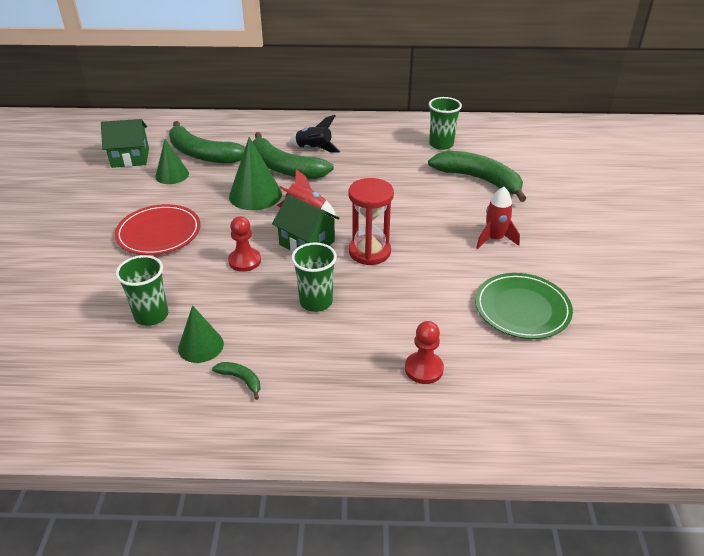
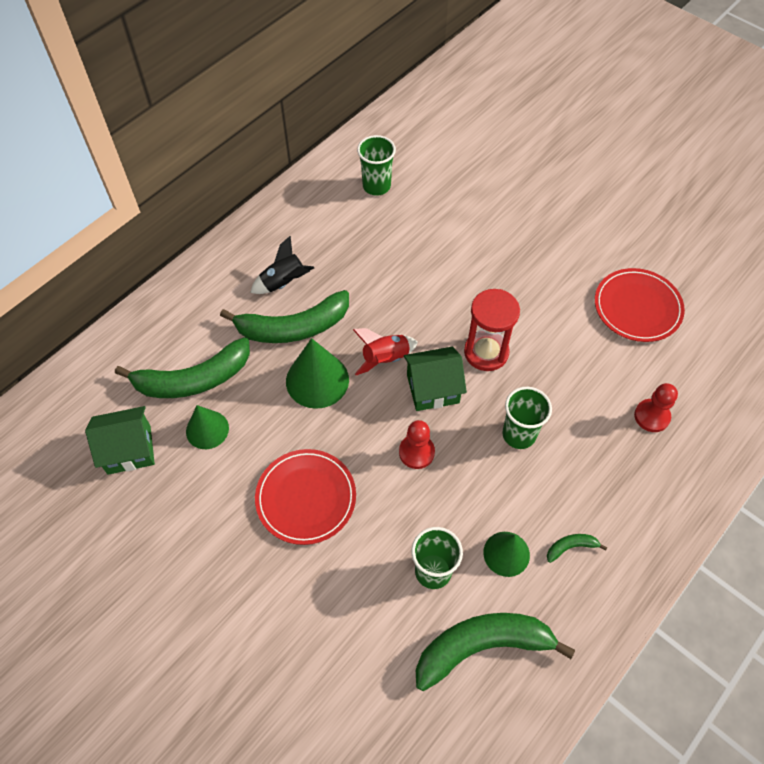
camera: 50 degrees left, 20 degrees up
(130, 158) = (129, 449): green house -> green house turned 45 degrees clockwise
(479, 180) = (457, 204): green banana -> green banana (482, 646)
(494, 239) = (544, 258): red rocket -> none
(522, 309) = (637, 307): green plate -> red plate

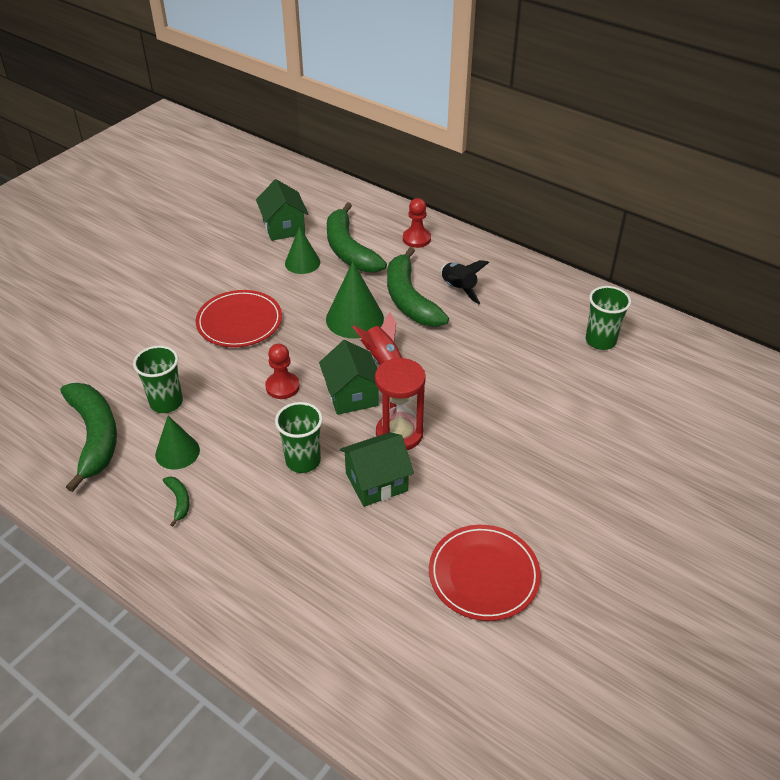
camera: 85 degrees right, 15 degrees down
(544, 374) = (376, 482): none -> green house
(651, 416) = (329, 580): red pawn -> red pawn (416, 239)

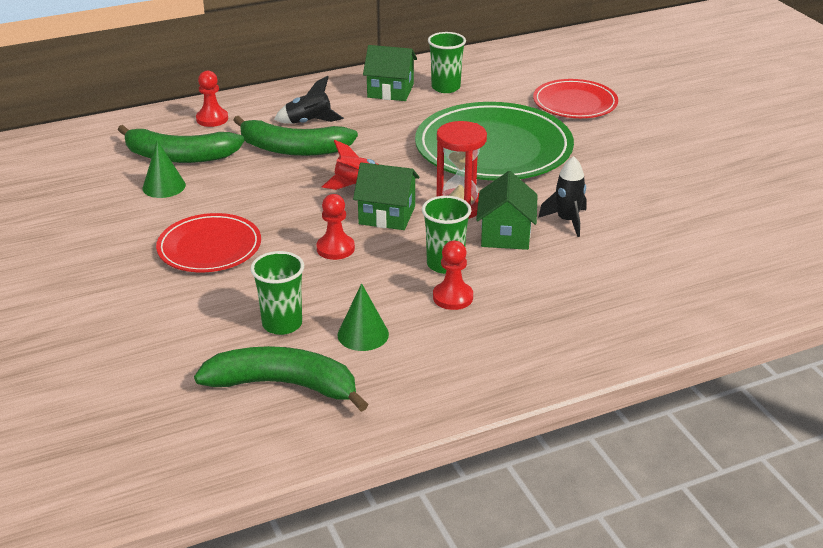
camera: 60 degrees left, 10 degrees down
(179, 501) = (432, 349): green banana -> none
(258, 485) = (453, 297): none -> red pawn
(284, 227) = (90, 180): green house -> green house (390, 91)
(354, 318) = (285, 183): green cone -> none
(432, 517) = (567, 221): none -> black rocket
(483, 575) = (643, 217): red plate -> red plate (575, 103)
(518, 416) = (493, 148): none -> green plate

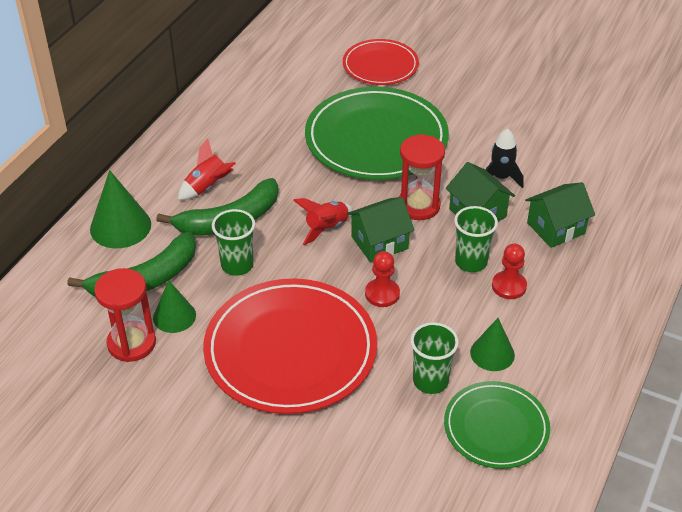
camera: 40 degrees left, 10 degrees up
(112, 188) = (131, 343): none -> red hourglass
(209, 247) = (290, 350): red plate -> red plate, size x1.74
(212, 119) = (120, 226): red pawn -> green cone
(284, 385) = (496, 427): green banana -> green plate
(309, 122) = (207, 187): black rocket -> red rocket
(390, 91) = (231, 121): green house -> green house (556, 228)
(445, 87) = (269, 97): green cup -> green cup (237, 265)

